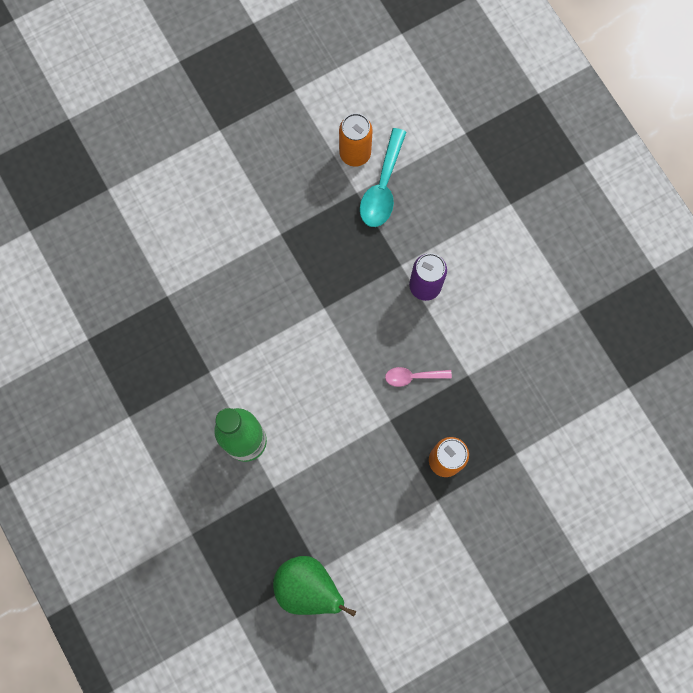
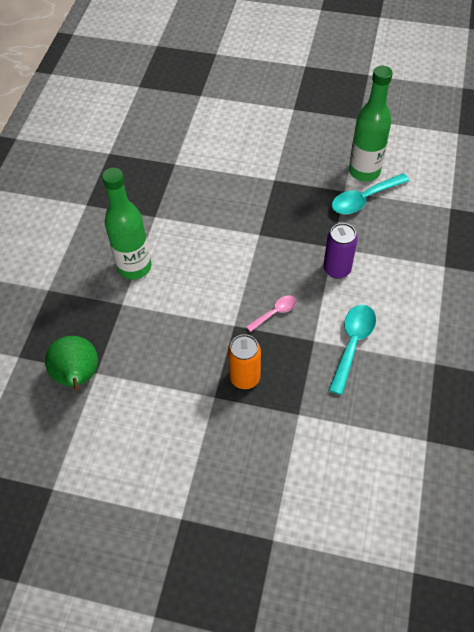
camera: 45 degrees right, 20 degrees down
(355, 153) = (364, 171): orange can -> green bottle
(412, 377) = (275, 312): pink spoon -> pink spoon turned 105 degrees clockwise
(501, 350) = (352, 343): none -> turquoise spoon

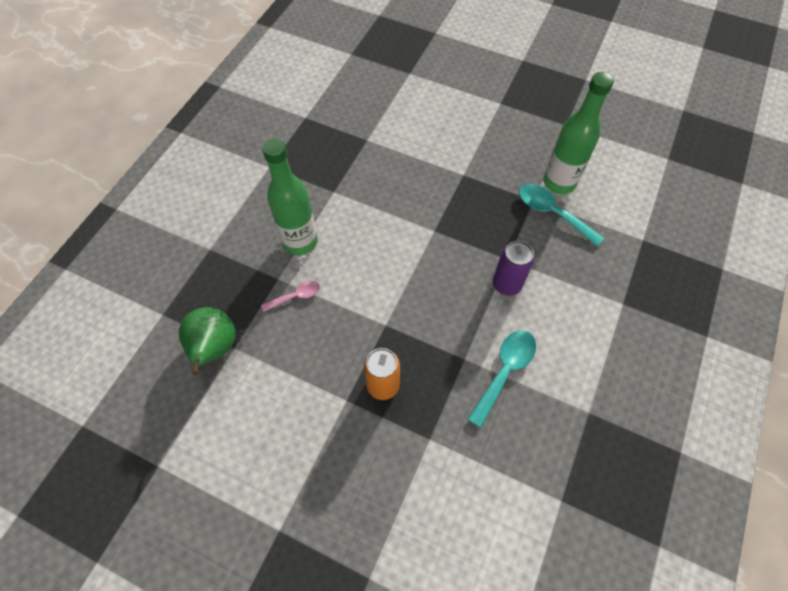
camera: 10 degrees right, 5 degrees up
(275, 312) = (431, 320): pink spoon -> pink spoon (296, 296)
(364, 199) = (552, 213): turquoise spoon -> turquoise spoon turned 60 degrees clockwise

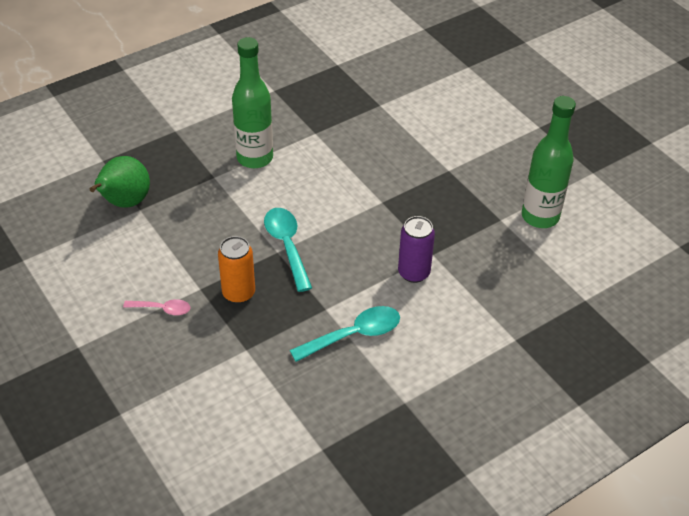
camera: 30 degrees right, 15 degrees down
(296, 296) = (218, 196): pink spoon -> pink spoon (162, 309)
(552, 213) = (510, 238): turquoise spoon -> turquoise spoon (287, 246)

